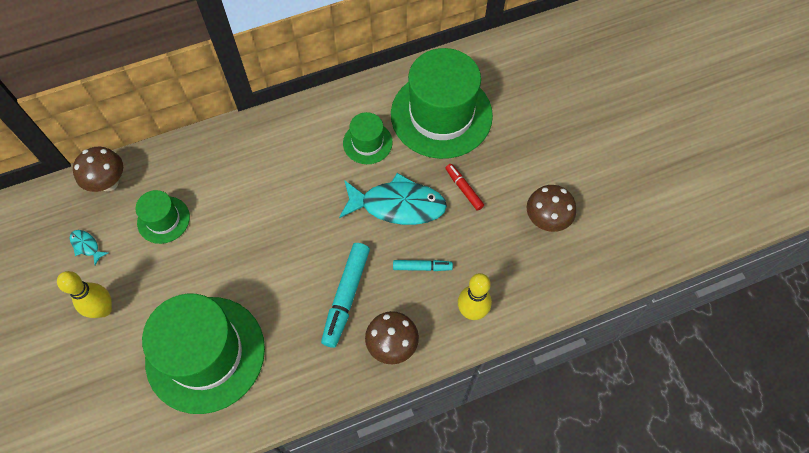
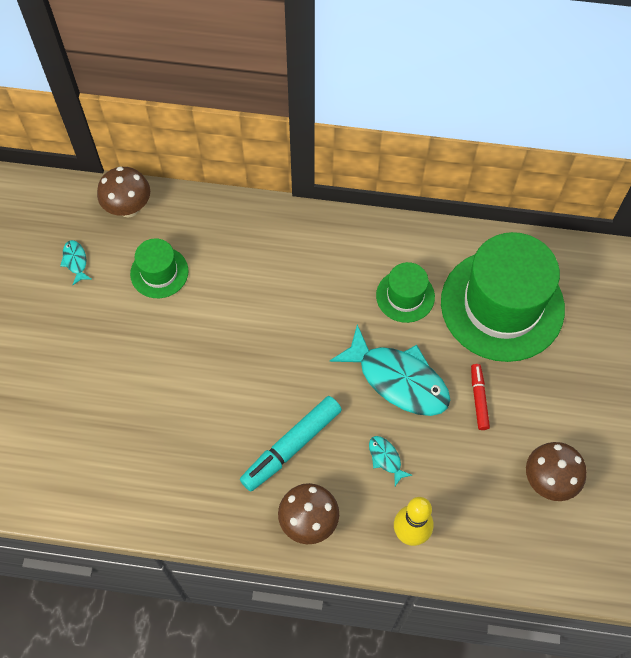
camera: 30 degrees right, 0 degrees up
(103, 309) = (58, 333): yellow bowling pin -> none
(205, 354) = (126, 428): green hat -> none
(422, 267) = (386, 458): turquoise marker -> turquoise fish

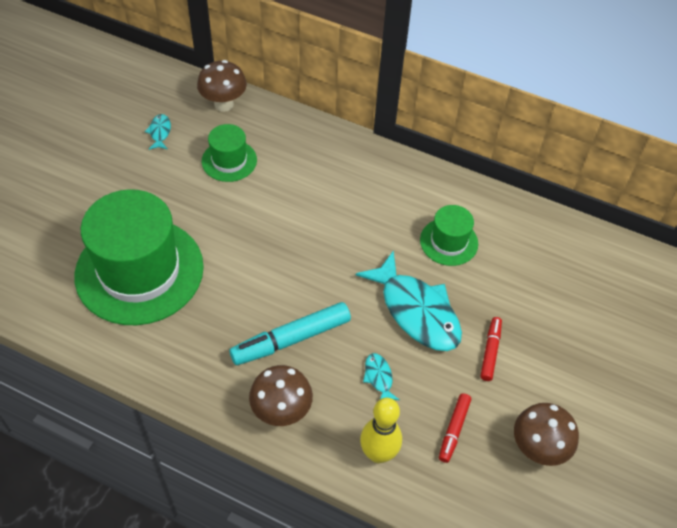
camera: 15 degrees right, 10 degrees down
(470, 487) = (453, 430): none -> red marker
(502, 305) = (541, 276): green hat -> green hat (139, 271)

